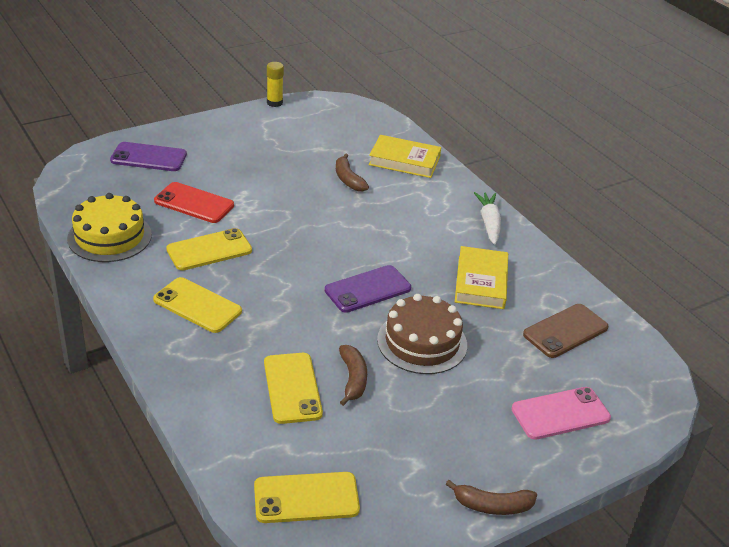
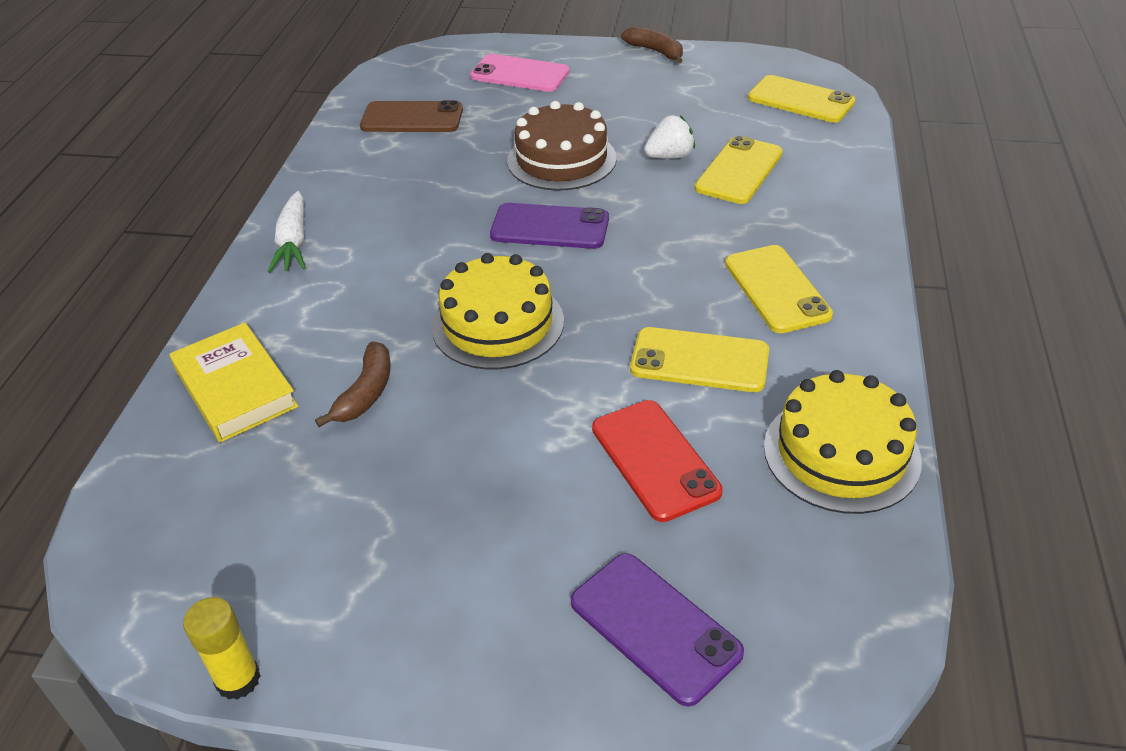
camera: 135 degrees left, 5 degrees up
(328, 227) = (497, 324): none -> yellow cake
(353, 379) = (670, 156): brown banana -> white strawberry
(481, 282) = (416, 186): yellow book -> none
(489, 223) = (293, 242): white carrot -> white carrot turned 45 degrees counterclockwise

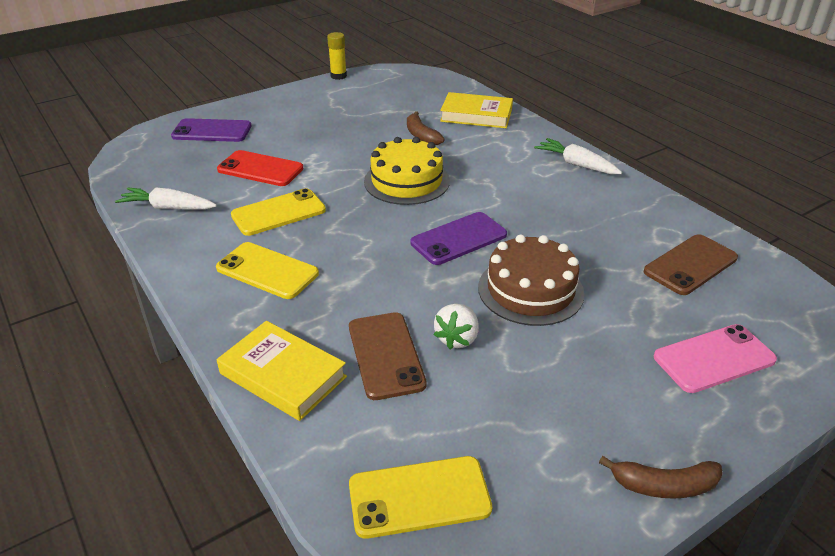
camera: 135 degrees right, 5 degrees down
(739, 171) = (386, 355): yellow phone -> brown phone
(835, 194) = (283, 375): none -> yellow book
(841, 453) = (168, 208): yellow cake -> white carrot

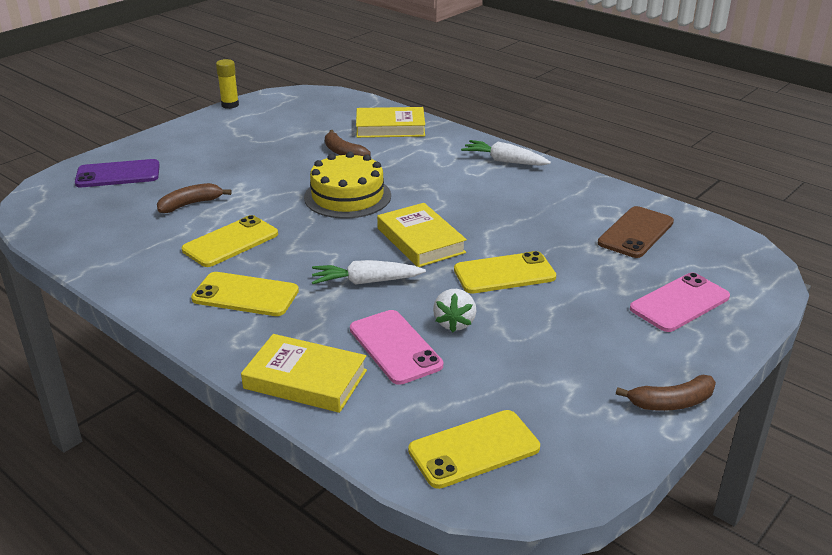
camera: 15 degrees left, 5 degrees down
(168, 208) = (109, 253): white carrot -> white carrot (366, 282)
(260, 169) = (190, 204): red phone -> brown banana
(386, 355) = (395, 347): brown phone -> pink phone
(459, 239) = (420, 240): purple phone -> yellow book
(530, 290) = (504, 273): brown cake -> yellow phone

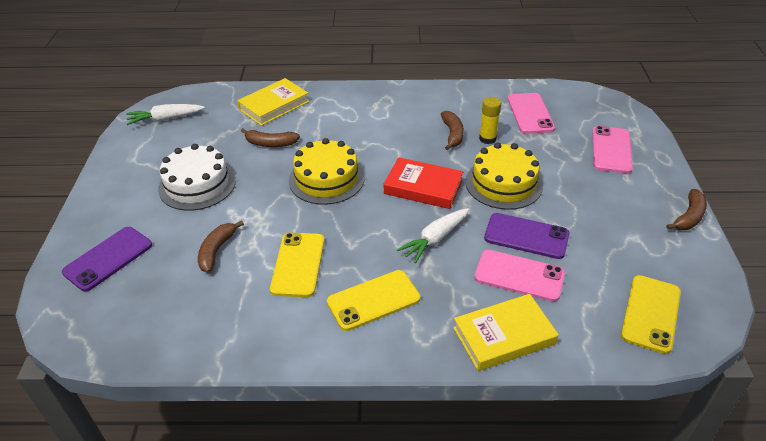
camera: 40 degrees left, 10 degrees up
(230, 105) = (111, 143): yellow glue stick -> yellow glue stick (487, 139)
(245, 156) = (197, 184): none -> white cake
(420, 240) = (423, 187): yellow book -> red book
(454, 323) = (526, 236): white strawberry -> purple phone
(504, 161) = (388, 97): white carrot -> white carrot (165, 119)
(504, 273) = (503, 183): yellow phone -> yellow cake
(519, 214) = (452, 134): none -> brown banana
(636, 233) = (530, 113): brown phone -> pink phone

